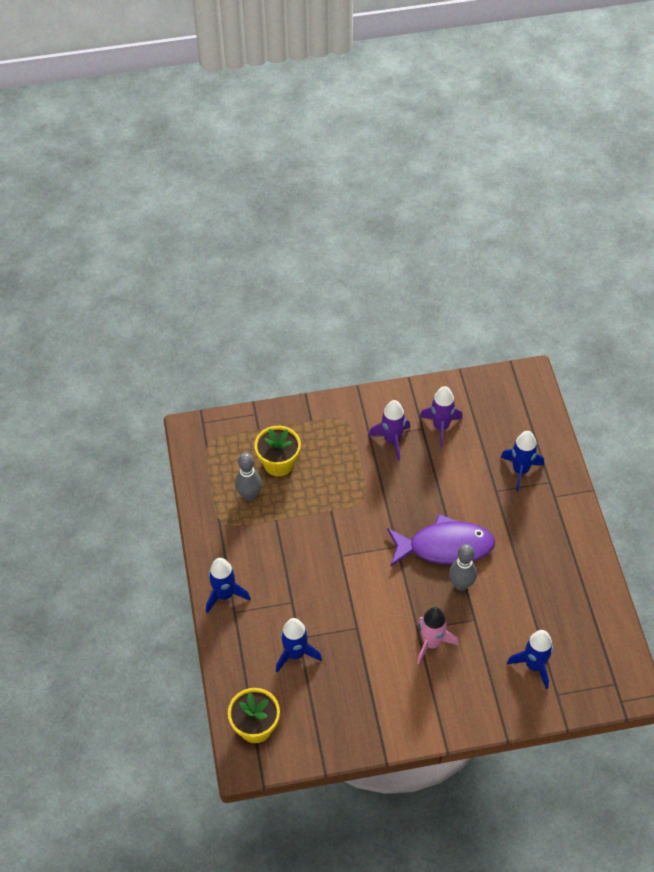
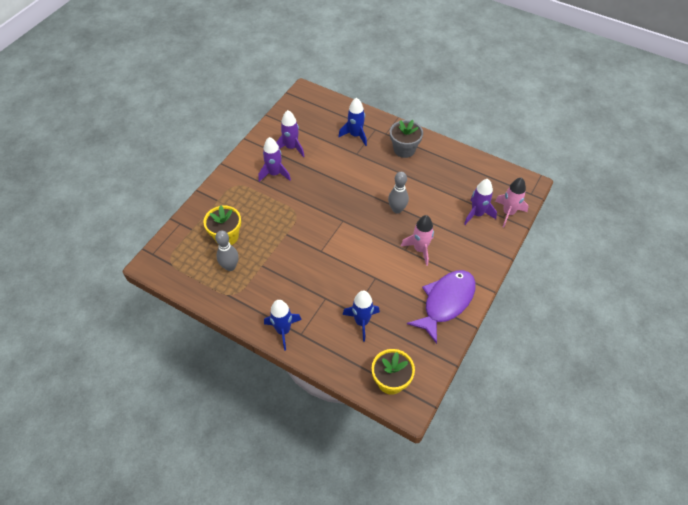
camera: 50 degrees left, 0 degrees up
(445, 546) = (366, 199): purple fish -> purple fish (446, 302)
(534, 665) = (477, 214): blue rocket -> purple rocket
(550, 531) = (404, 149): none -> grey flower pot
(568, 696) = (508, 213): none -> pink rocket

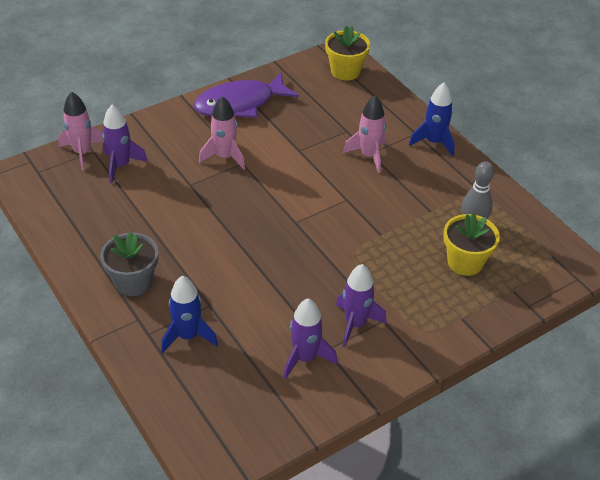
camera: 155 degrees left, 10 degrees down
(325, 295) = (368, 156): none -> pink rocket
(362, 322) = (343, 120): blue rocket -> none
(397, 209) = (214, 208): grey bowling pin -> none

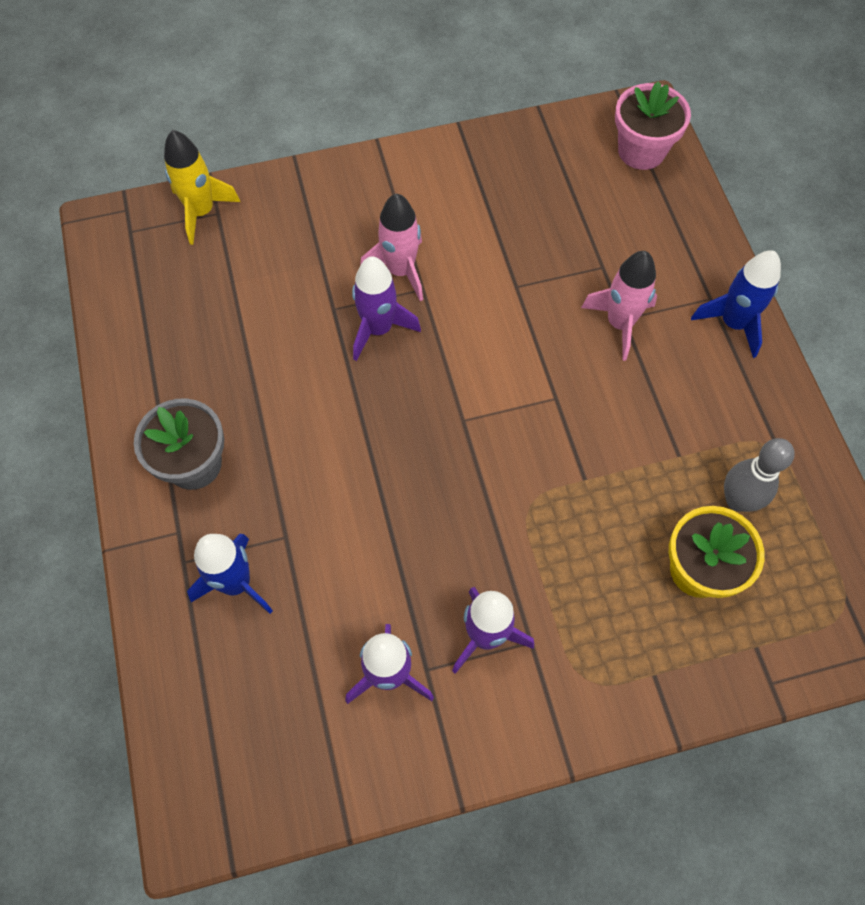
camera: 20 degrees right, 20 degrees up
(82, 152) = (201, 212): pink rocket -> yellow rocket
(121, 165) = (247, 248): purple rocket -> purple rocket (378, 329)
(240, 104) = (457, 176): purple fish -> none
(345, 71) = (641, 151): yellow flower pot -> pink flower pot

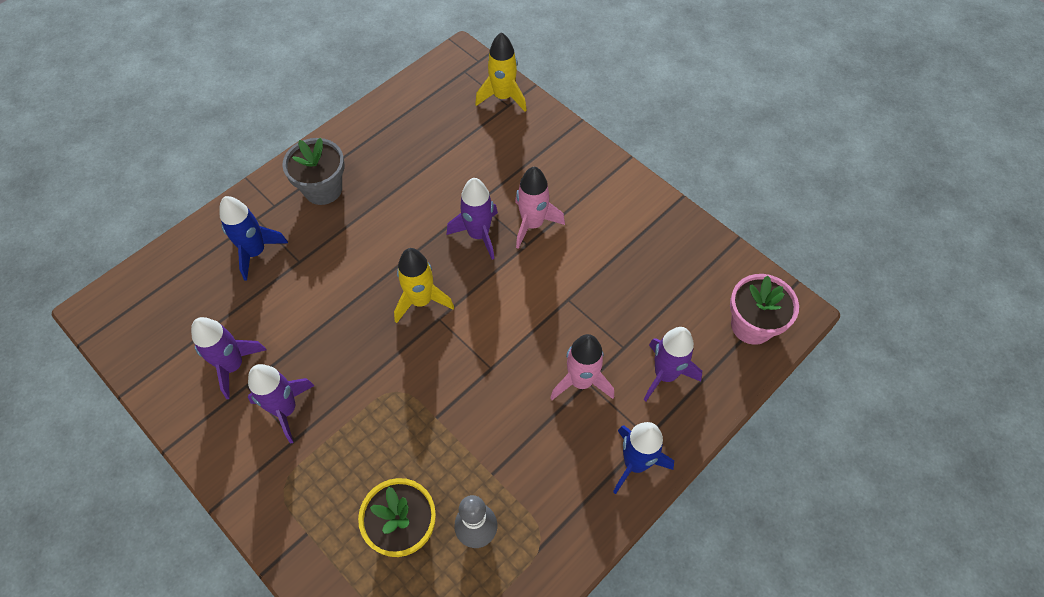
camera: 60 degrees right, 5 degrees down
(428, 427) = (421, 300): none -> yellow rocket
(653, 248) = (665, 374): none -> purple rocket

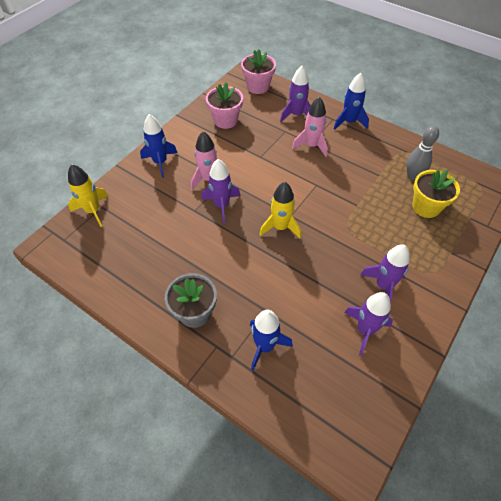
camera: 100 degrees left, 5 degrees down
(577, 169) = (160, 162): none -> blue rocket
(661, 262) = (225, 120): none -> pink flower pot

